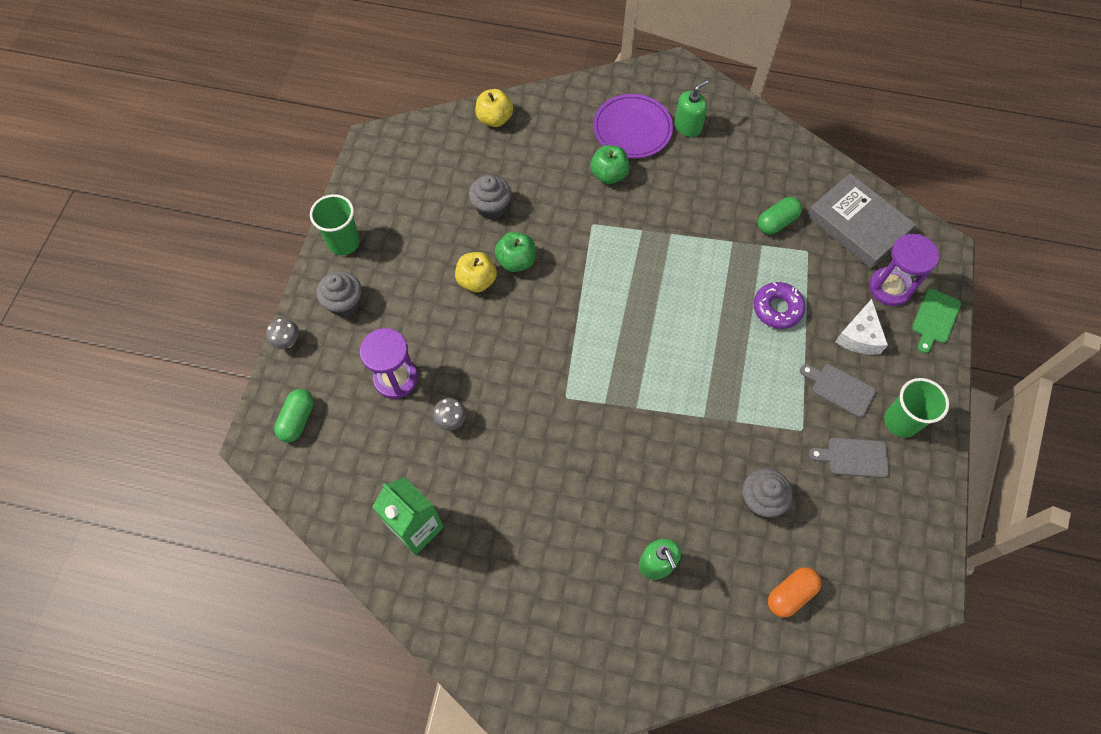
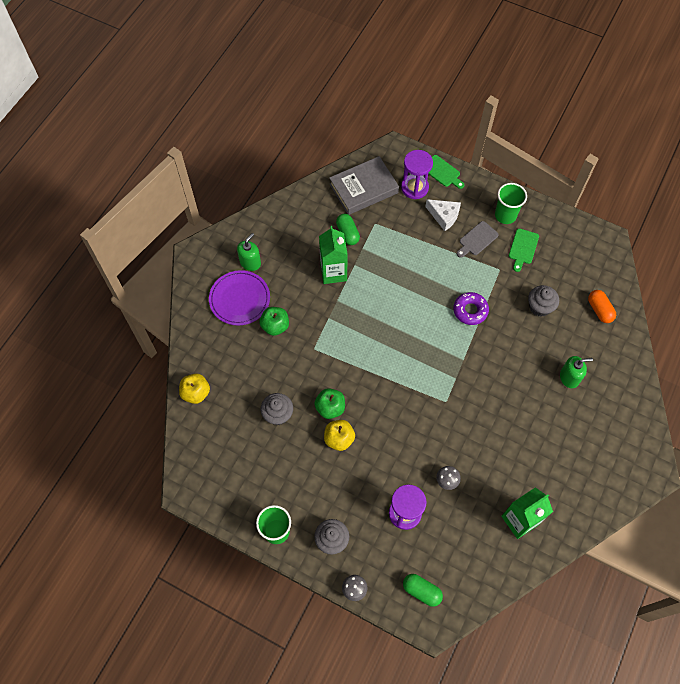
camera: 75 degrees left, 0 degrees up
(687, 126) = (250, 262): green soap dispenser -> green soap dispenser turned 60 degrees clockwise
(711, 219) = (333, 272): none -> green carton
(777, 309) = (413, 255): purple donut -> purple donut (470, 310)
(853, 457) = (523, 248): grey cutting board -> green cutting board

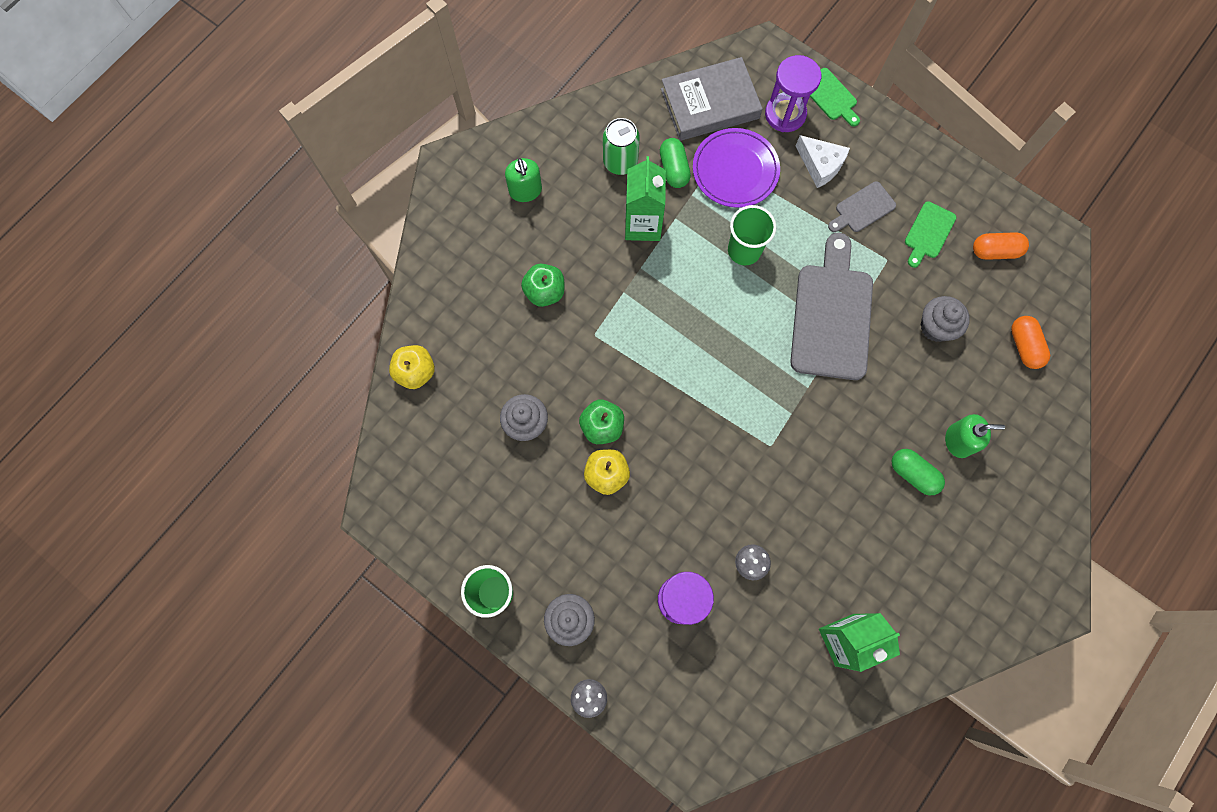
camera: 10 degrees right, 10 degrees up
(239, 299) = (501, 243): purple plate -> purple plate (735, 170)
(250, 262) = (525, 190): green soap dispenser -> green soap dispenser turned 120 degrees clockwise
(311, 234) = (620, 162): none -> green can
(421, 591) = (684, 716): green capsule -> green capsule (913, 474)
(470, 310) = (832, 315): purple donut -> grey cutting board
(505, 215) = (912, 178): green cup -> green cup (744, 250)
(568, 253) = (995, 251): none -> orange capsule

